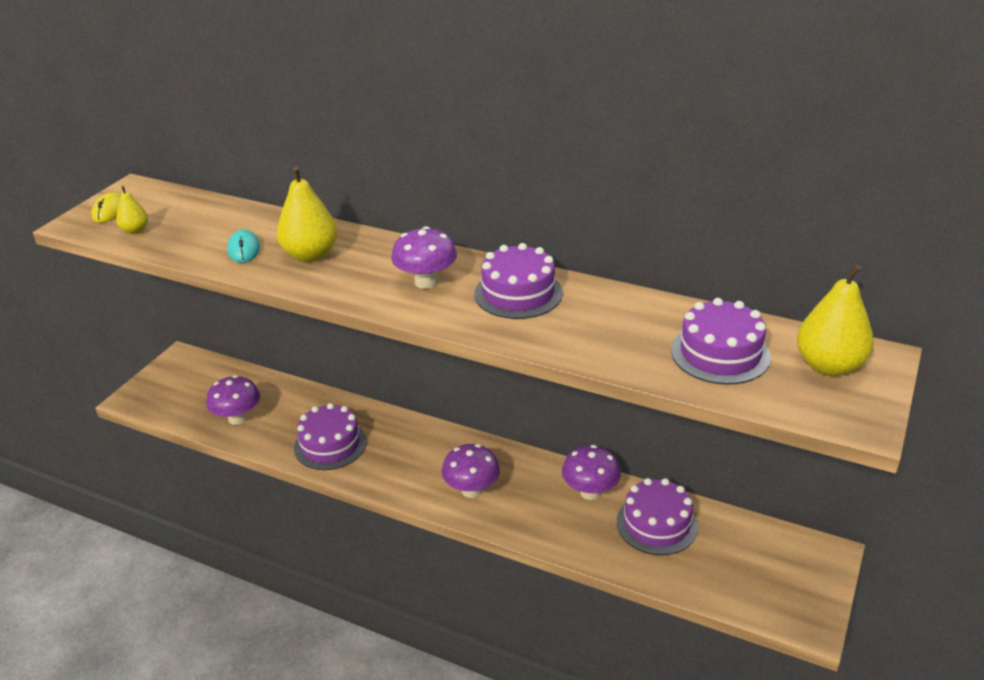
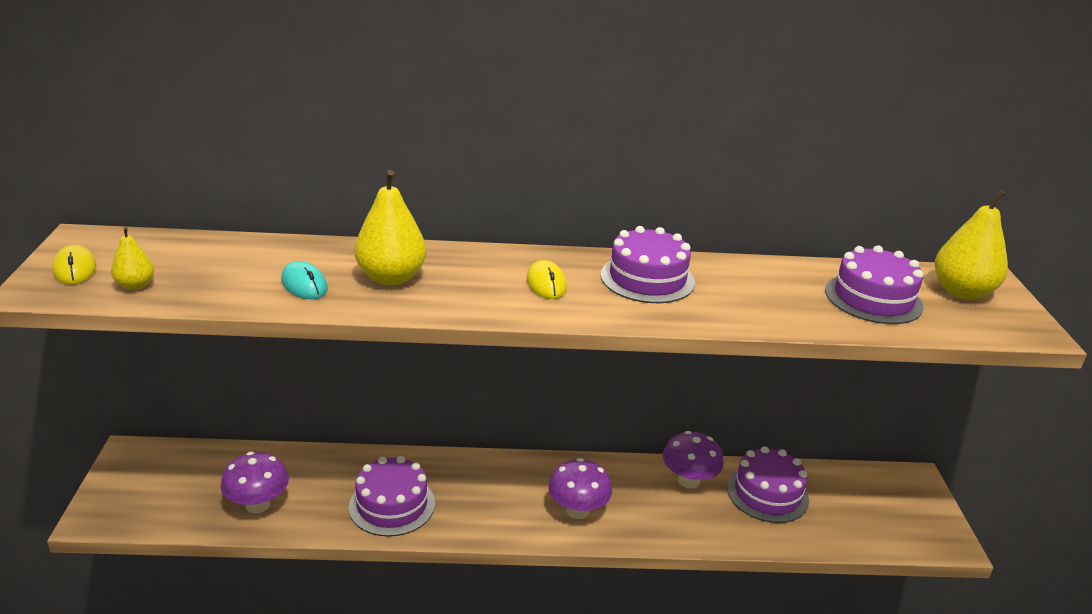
camera: 30 degrees left, 5 degrees down
(426, 282) = (546, 284): purple mushroom -> yellow mouse

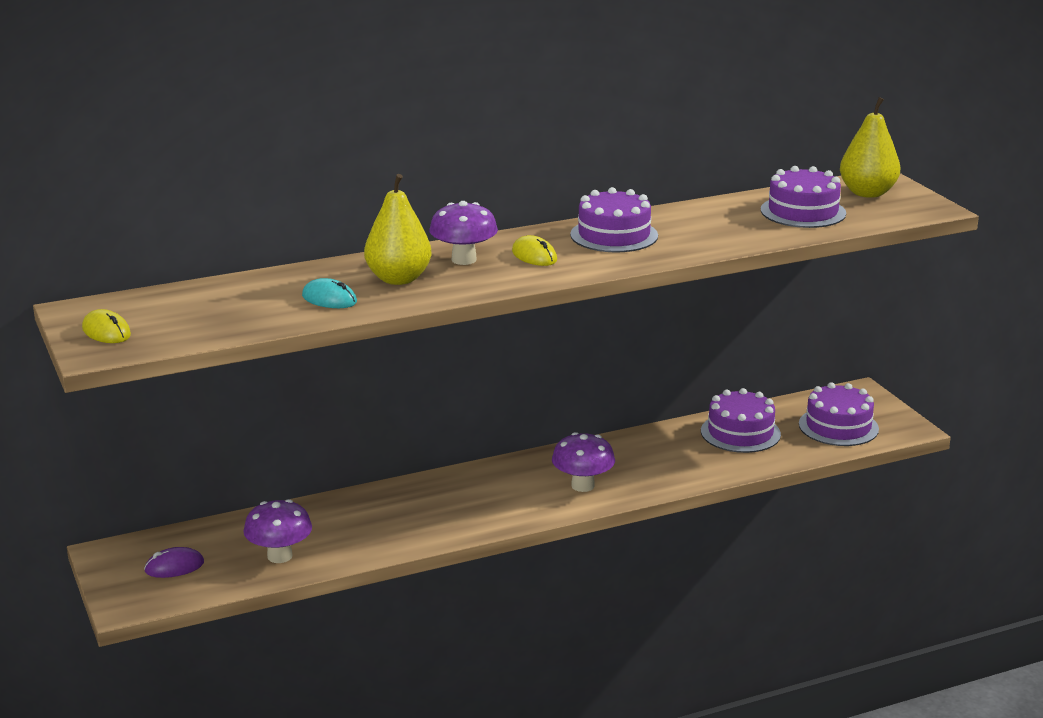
camera: 20 degrees left, 5 degrees down
(135, 285) = (180, 331): yellow pear -> none
(167, 487) = (174, 567): none -> purple mouse
(392, 505) = (409, 524): purple cake -> purple cake (838, 426)
(689, 481) = (666, 441): purple mushroom -> purple mushroom (464, 260)

